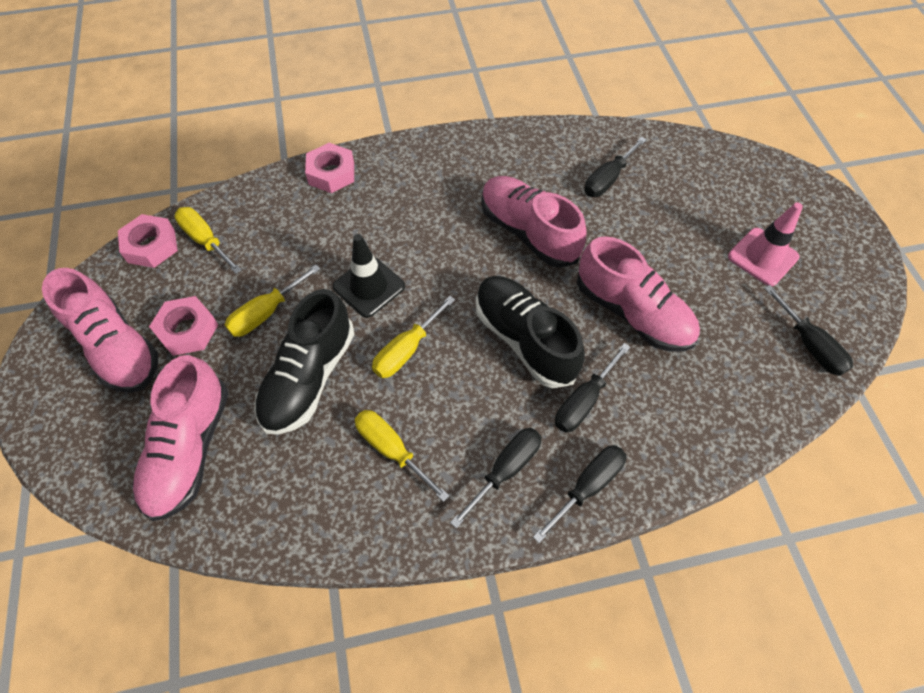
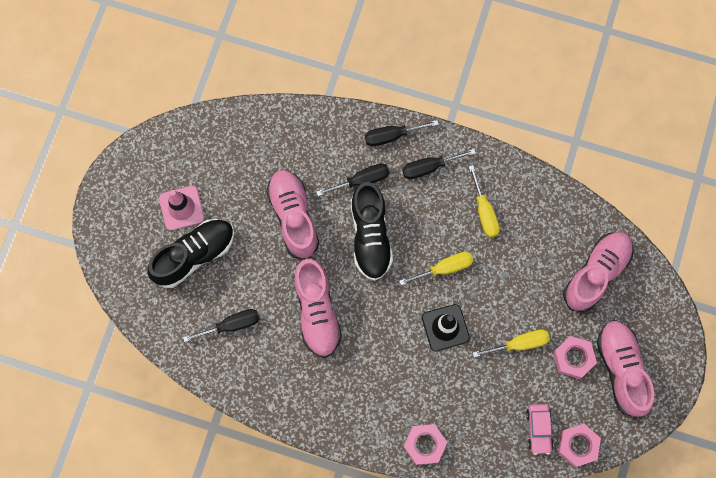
camera: 150 degrees left, 15 degrees up
(205, 240) = (538, 429): yellow screwdriver -> pink car
(309, 377) = (511, 282): black shoe -> black shoe (194, 255)
(809, 345) = (208, 140): black screwdriver -> none

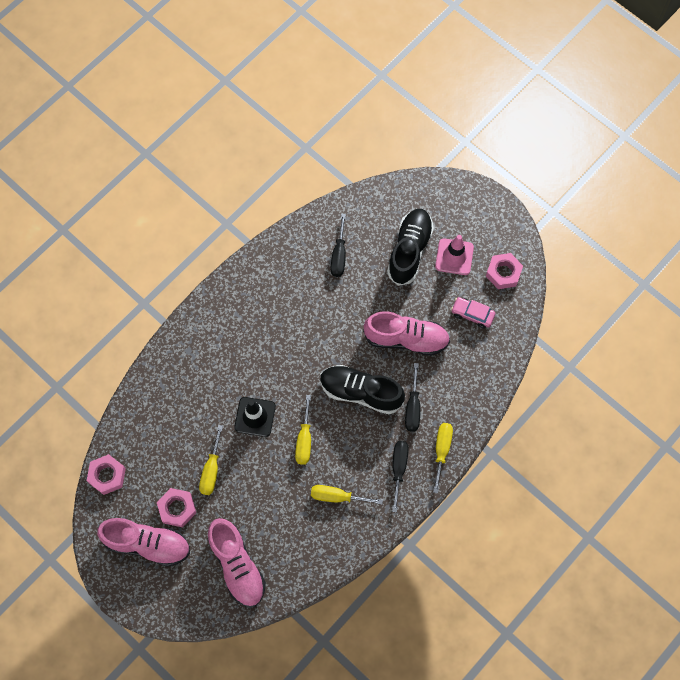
camera: 115 degrees right, 5 degrees down
(194, 255) = (409, 251): black shoe -> black shoe turned 150 degrees counterclockwise
(317, 312) = (318, 323): pink shoe -> none
(392, 136) = (441, 450): black screwdriver -> yellow screwdriver
(424, 445) = (171, 357): pink nut -> pink nut (503, 273)
(538, 429) = (136, 451): pink car -> pink car (472, 314)

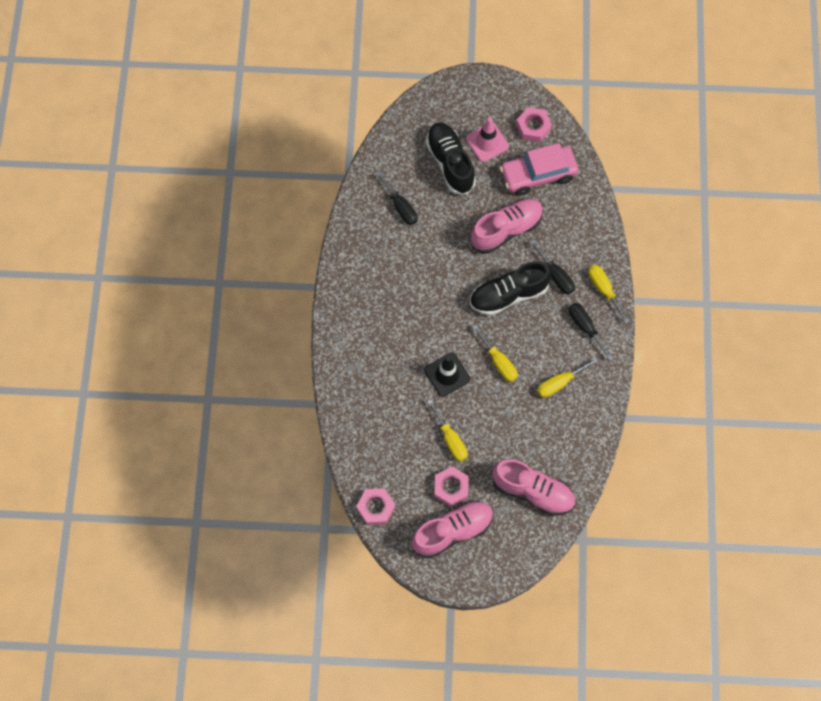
camera: 40 degrees left, 0 degrees up
(472, 314) = (538, 174): pink car -> pink car, size x1.84

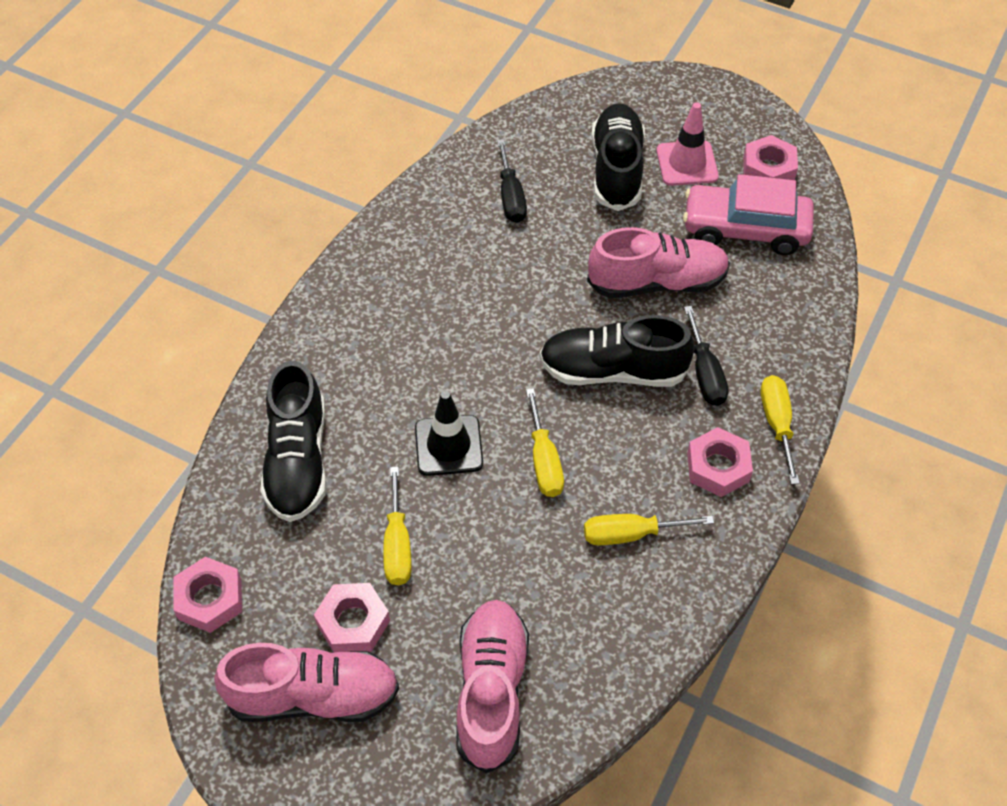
camera: 25 degrees right, 15 degrees down
(375, 417) = (298, 461): none -> black shoe
(533, 491) = (491, 691): pink shoe -> pink shoe turned 135 degrees counterclockwise
(585, 327) = (718, 467): black screwdriver -> pink nut

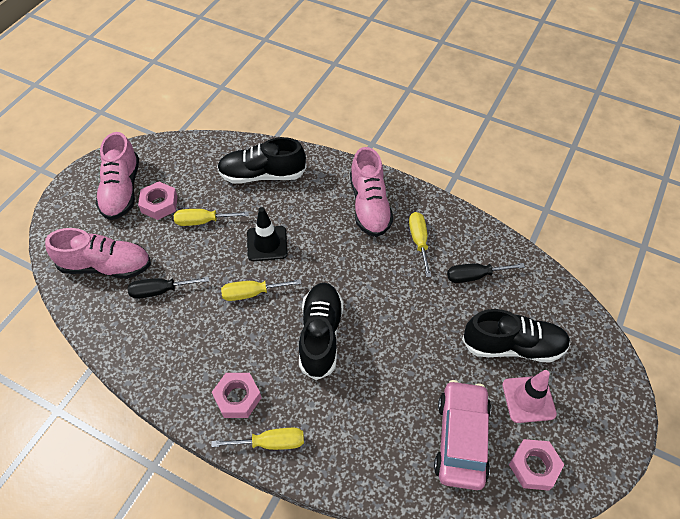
camera: 90 degrees right, 0 degrees up
(210, 599) = (183, 147): pink nut -> none
(630, 534) = (193, 340): yellow screwdriver -> yellow screwdriver (419, 241)
(657, 282) = (401, 368): pink shoe -> pink shoe (369, 206)
(705, 373) = (317, 396): black screwdriver -> black screwdriver (160, 291)

